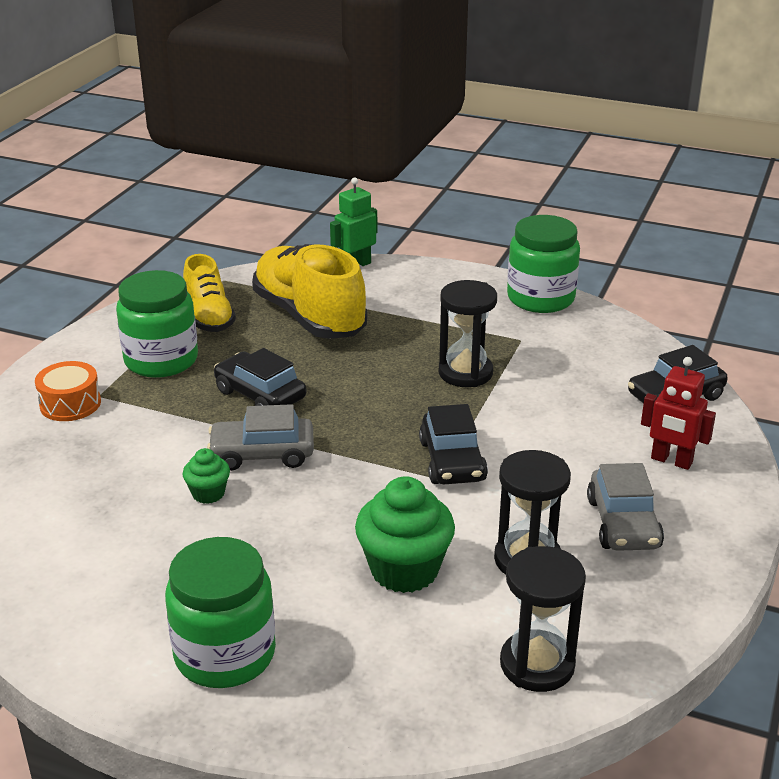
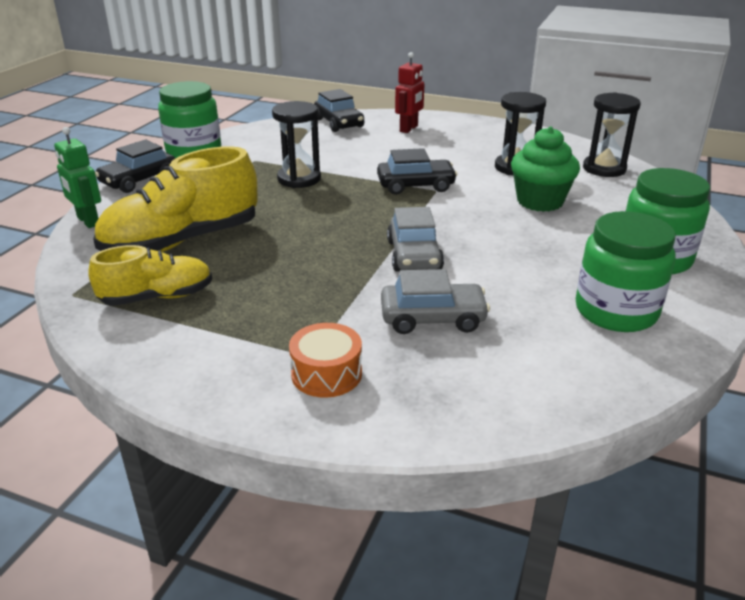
camera: 90 degrees left, 0 degrees up
(161, 360) = (244, 320): green jar -> green jar (616, 311)
(208, 493) = (474, 277): green cupcake -> none
(260, 395) = (320, 260): black car -> black car (138, 180)
(623, 523) = (473, 143): grey car -> grey car (433, 318)

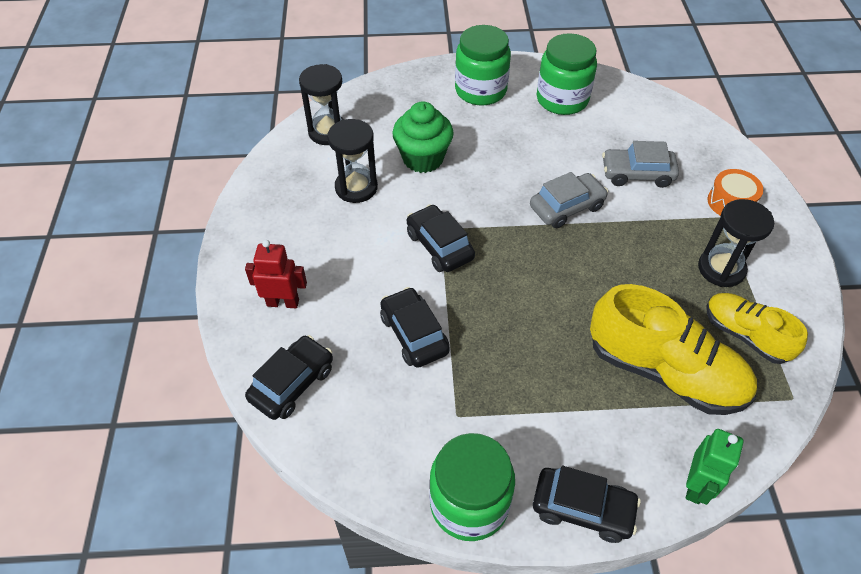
camera: 115 degrees left, 20 degrees up
(299, 179) = (481, 345): black hourglass -> black hourglass (721, 269)
(336, 160) = (414, 334): none -> black car
(433, 318) = (637, 174): grey car -> grey car turned 60 degrees counterclockwise

